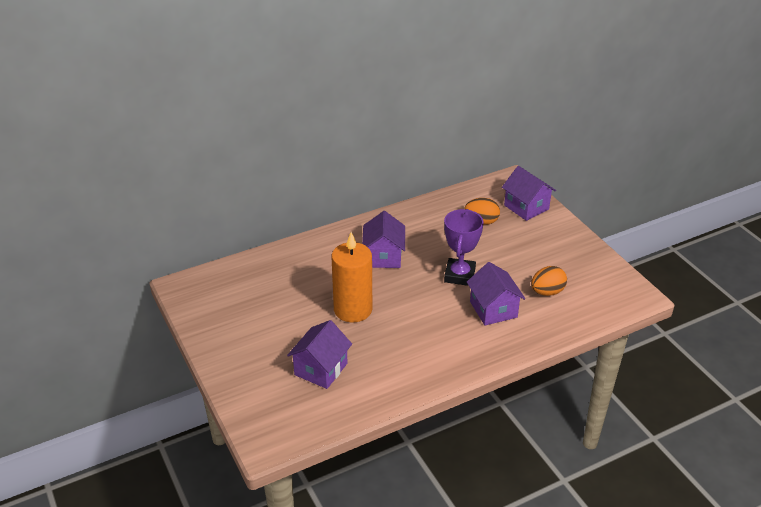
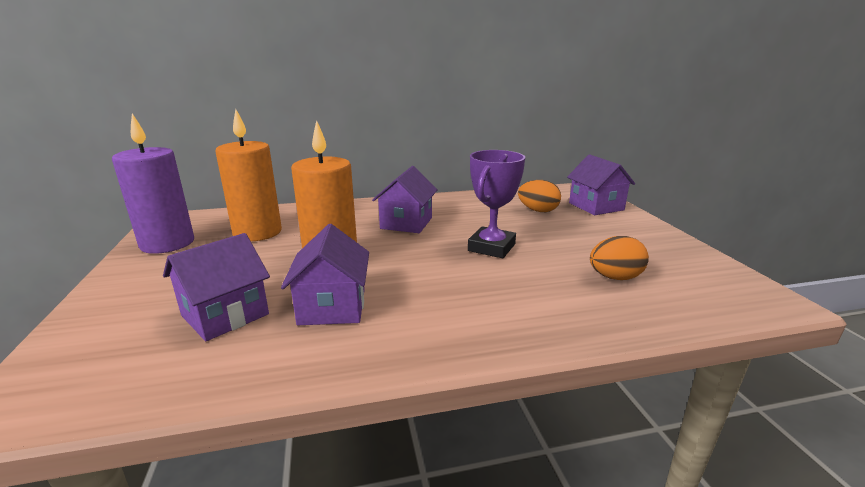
camera: 15 degrees right, 15 degrees down
(214, 314) = (167, 243): none -> purple candle
(273, 289) = (257, 232): none -> orange candle
(493, 309) = (526, 285): purple house -> purple house (332, 306)

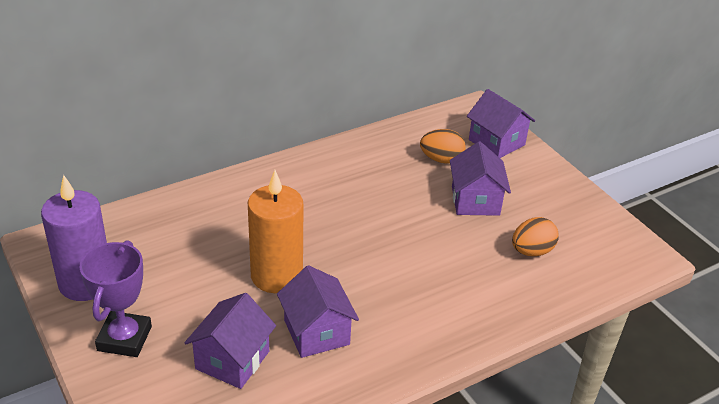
camera: 20 degrees left, 15 degrees up
(257, 232) = (169, 248): orange candle -> none
(406, 223) = (317, 204): purple house -> purple house (475, 201)
(491, 247) = (417, 229): purple trophy -> purple trophy (124, 338)

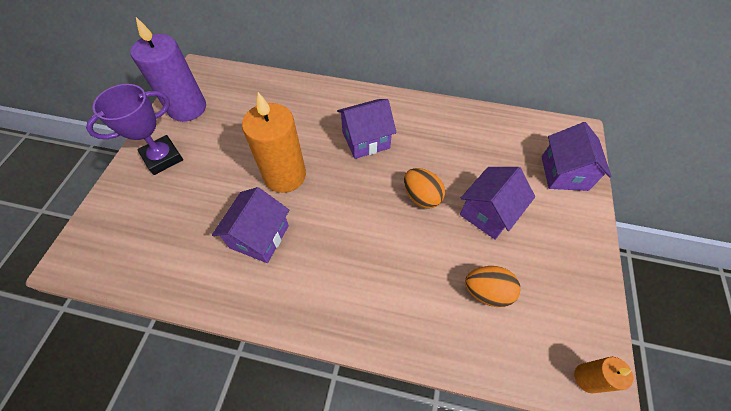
camera: 45 degrees right, 20 degrees up
(232, 360) = (193, 217): purple house -> purple house (366, 140)
(441, 159) = (499, 160): orange egg -> orange egg (421, 197)
(640, 258) = (587, 378): none -> orange candle

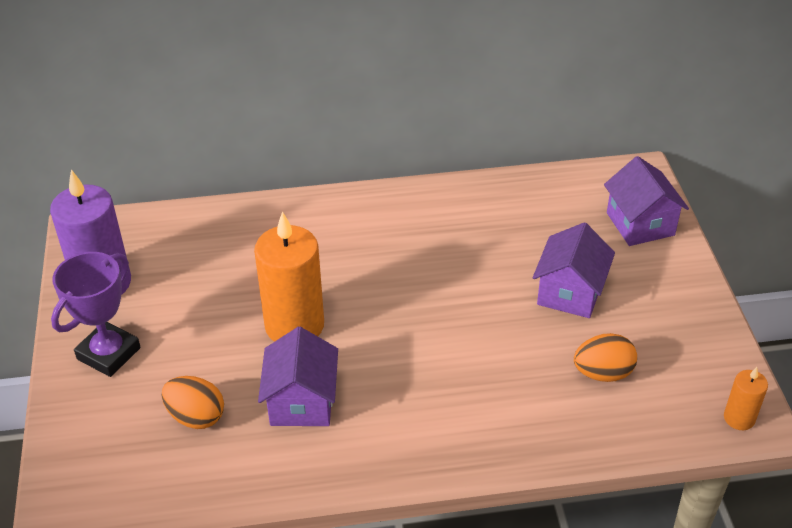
camera: 20 degrees left, 15 degrees down
(366, 140) = (379, 254): purple house -> none
(421, 197) = (482, 299): orange egg -> orange egg (196, 417)

